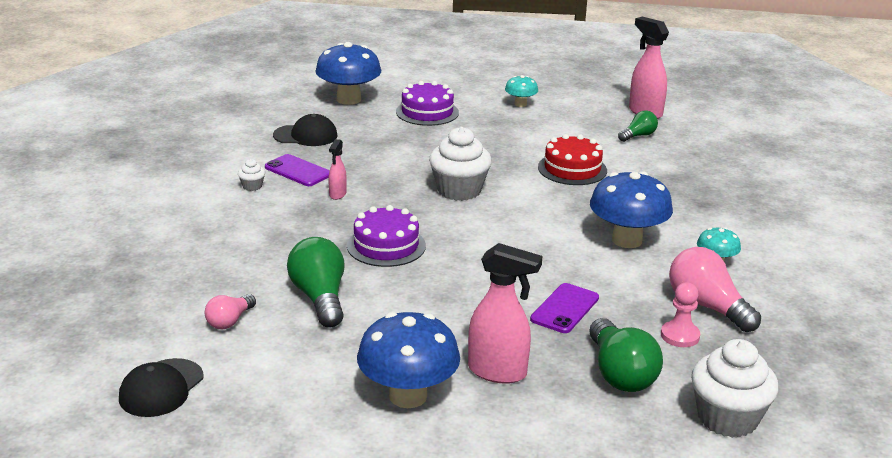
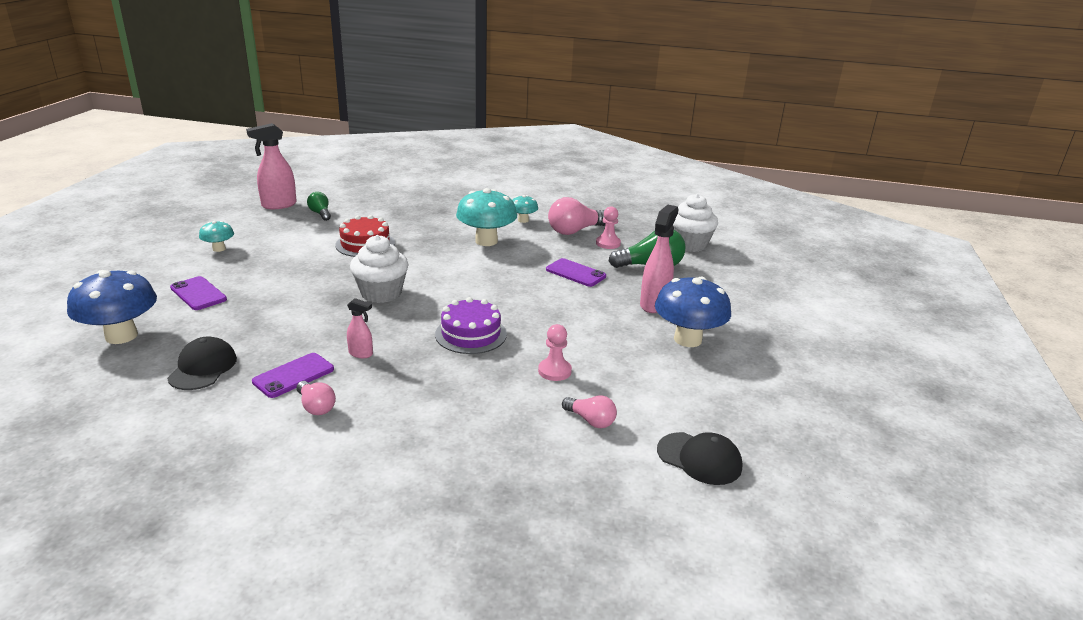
camera: 85 degrees left, 0 degrees up
(252, 186) = (316, 406): white cupcake -> pink light bulb
(320, 298) = (554, 371): green light bulb -> pink pawn
(427, 112) = (198, 294): purple cake -> purple phone
(627, 240) = (486, 241): blue mushroom -> turquoise mushroom

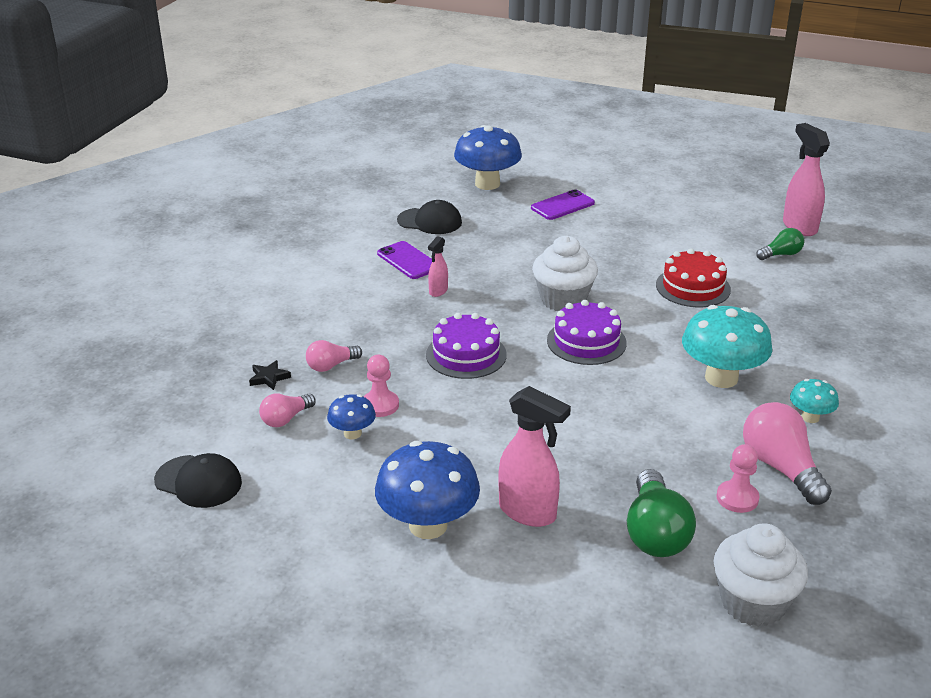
camera: 100 degrees right, 5 degrees up
(219, 249) = (665, 205): turquoise mushroom -> none
(316, 406) = (358, 273): pink light bulb -> pink light bulb (331, 365)
(445, 284) = (586, 341): none -> purple cake
(528, 441) = (269, 378): none -> black star
(575, 273) = (624, 449): purple phone -> none
(598, 381) = (352, 433): none -> blue mushroom
(699, 459) = (198, 482): black cap -> black cap turned 105 degrees counterclockwise

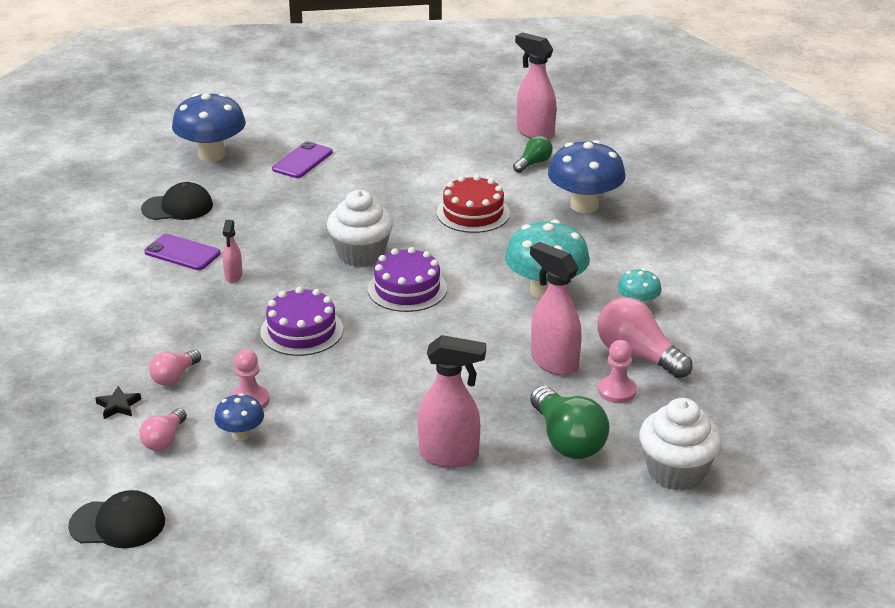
camera: 25 degrees left, 0 degrees up
(428, 525) = (368, 494): blue mushroom -> blue mushroom (584, 205)
(687, 450) = (553, 362): none -> pink spray bottle

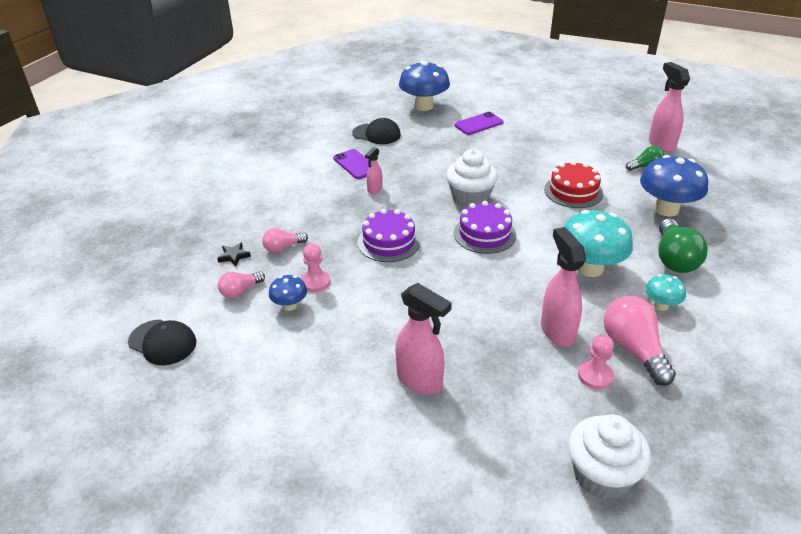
camera: 30 degrees right, 5 degrees up
(567, 440) = (523, 404): green light bulb -> green light bulb (674, 258)

